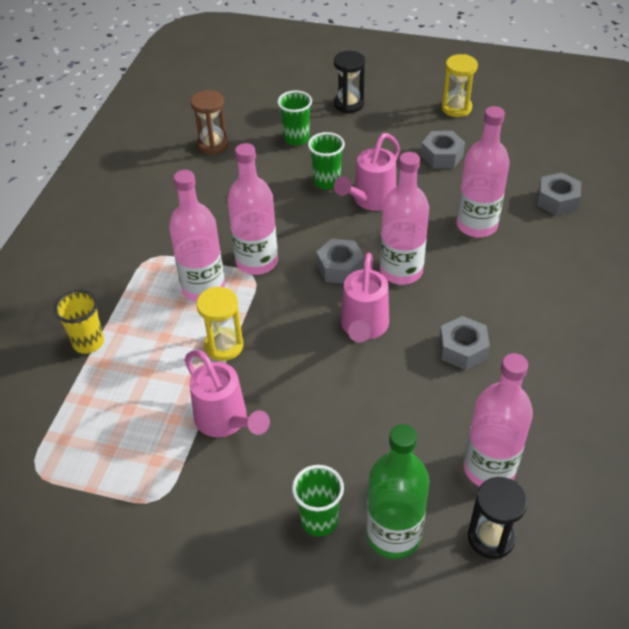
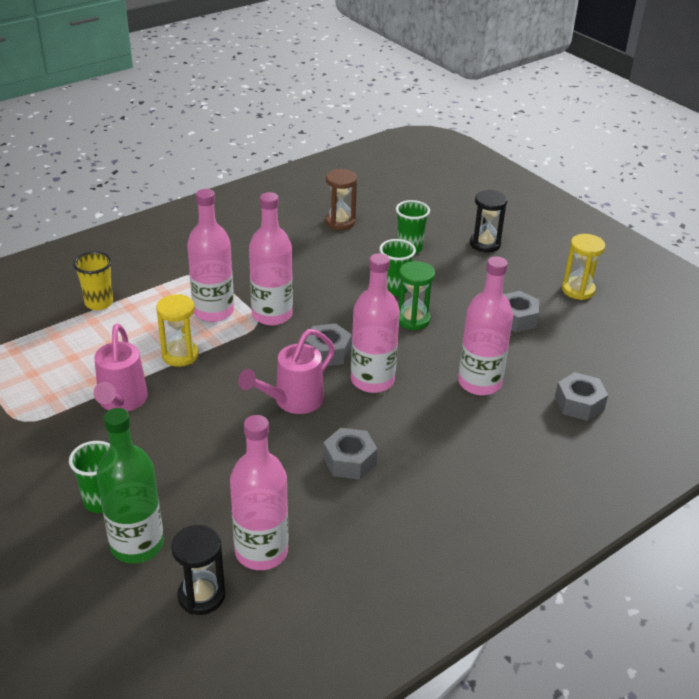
camera: 35 degrees right, 10 degrees down
(370, 200) = (413, 319): pink watering can -> green hourglass

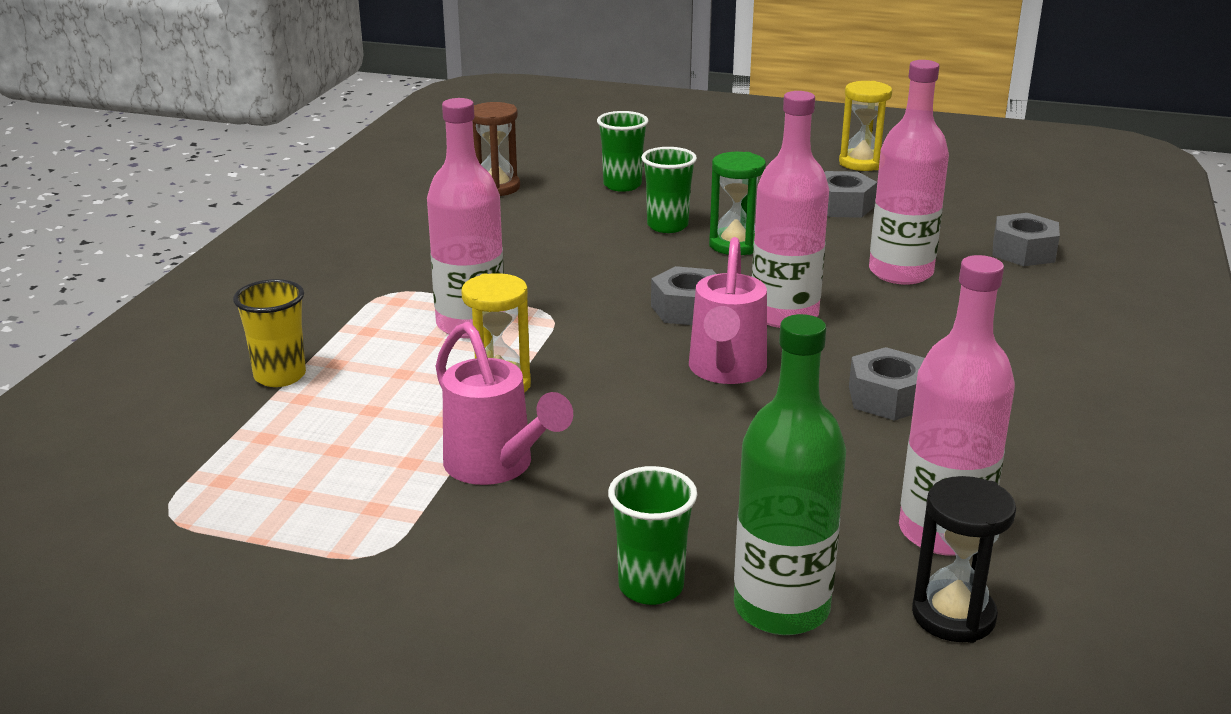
camera: 35 degrees left, 10 degrees down
(272, 315) = (556, 300): pink bottle -> none
(485, 244) = (701, 156): black hourglass -> none

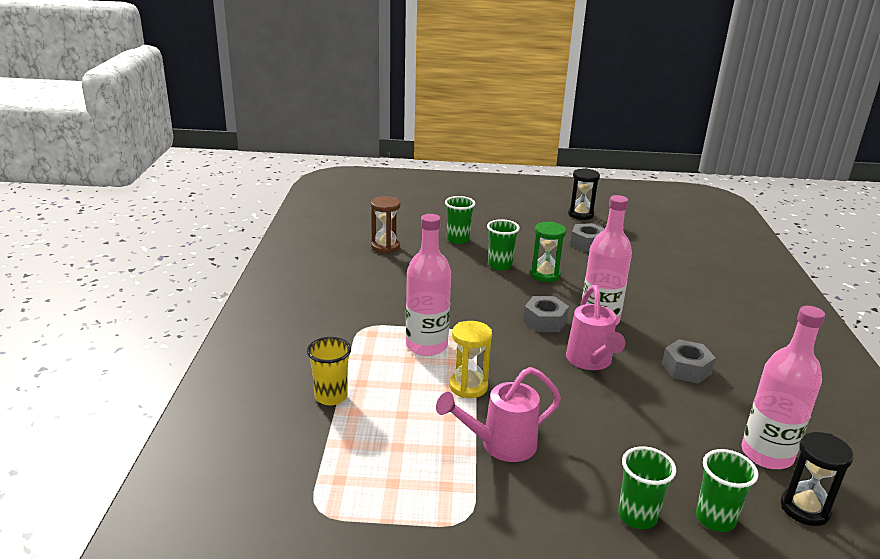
camera: 15 degrees left, 0 degrees up
(496, 467) = (500, 445): pink watering can -> pink watering can turned 120 degrees clockwise
(781, 608) = (715, 519): green bottle -> green cup
(861, 163) = (580, 214): yellow hourglass -> black hourglass
(900, 272) = (644, 285): pink bottle -> none
(1023, 252) = (698, 266): grey nut -> none

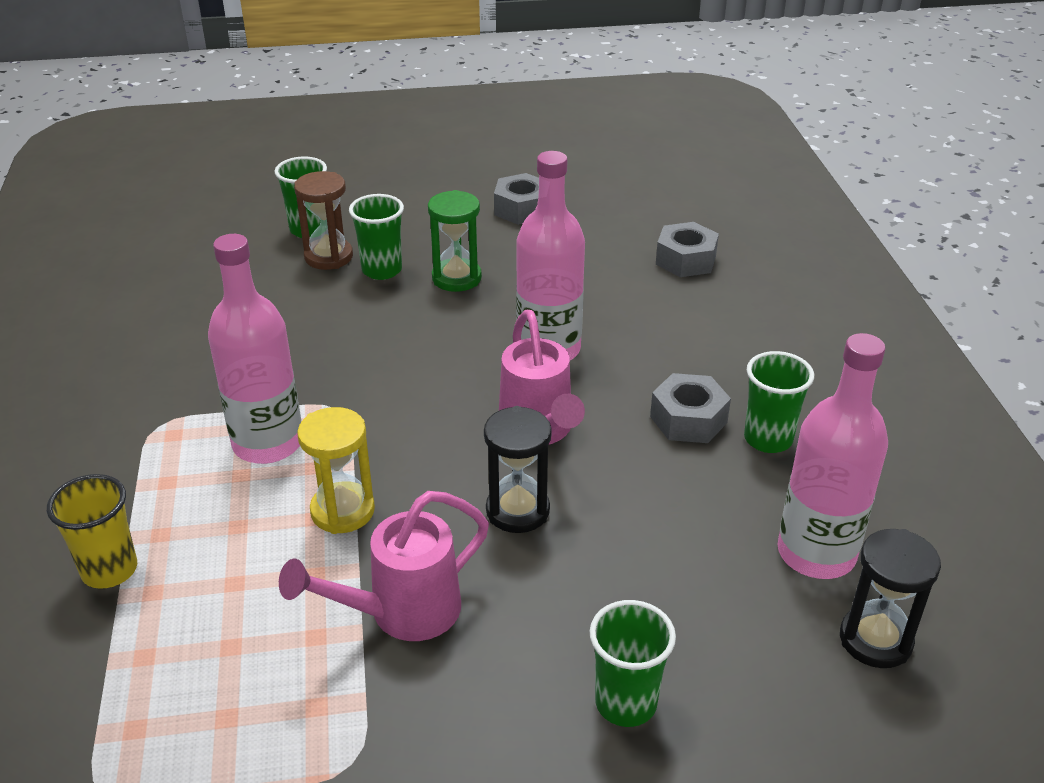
camera: 10 degrees left, 10 degrees up
(385, 247) = (185, 261): brown hourglass -> brown hourglass (328, 257)
(545, 321) = (461, 366): grey nut -> grey nut (685, 260)
(580, 214) = (508, 155): black hourglass -> black hourglass (517, 510)
(715, 519) = (744, 684): green cup -> green cup (768, 439)

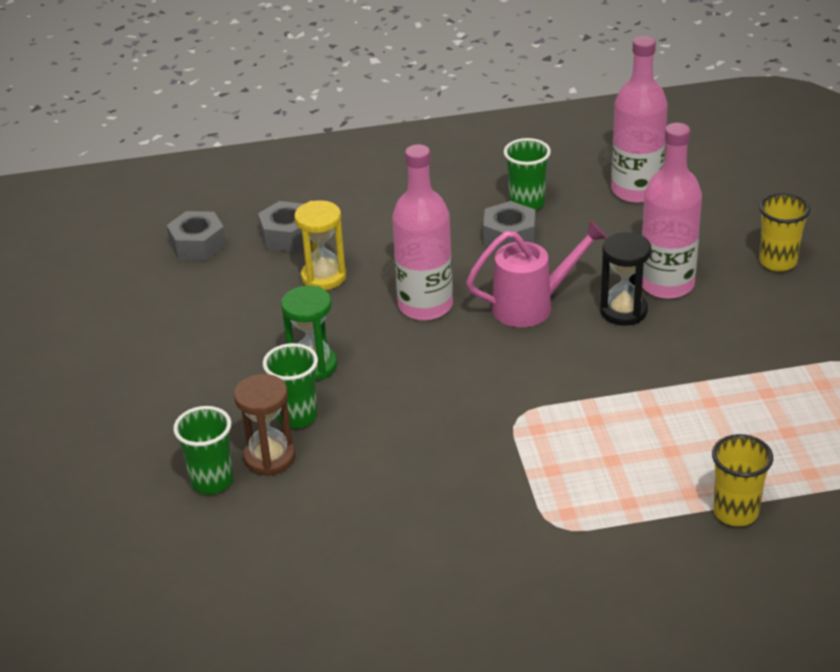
camera: 90 degrees left, 0 degrees up
(268, 443) = (570, 451): pink bottle -> pink bottle (666, 284)
(342, 511) = (642, 396): yellow hourglass -> yellow hourglass (323, 277)
(402, 613) = (734, 355): pink watering can -> none
(522, 209) = (185, 333): grey nut -> grey nut (198, 245)
(626, 703) = (777, 262): green cup -> yellow cup
(875, 640) = (702, 175): black hourglass -> none

